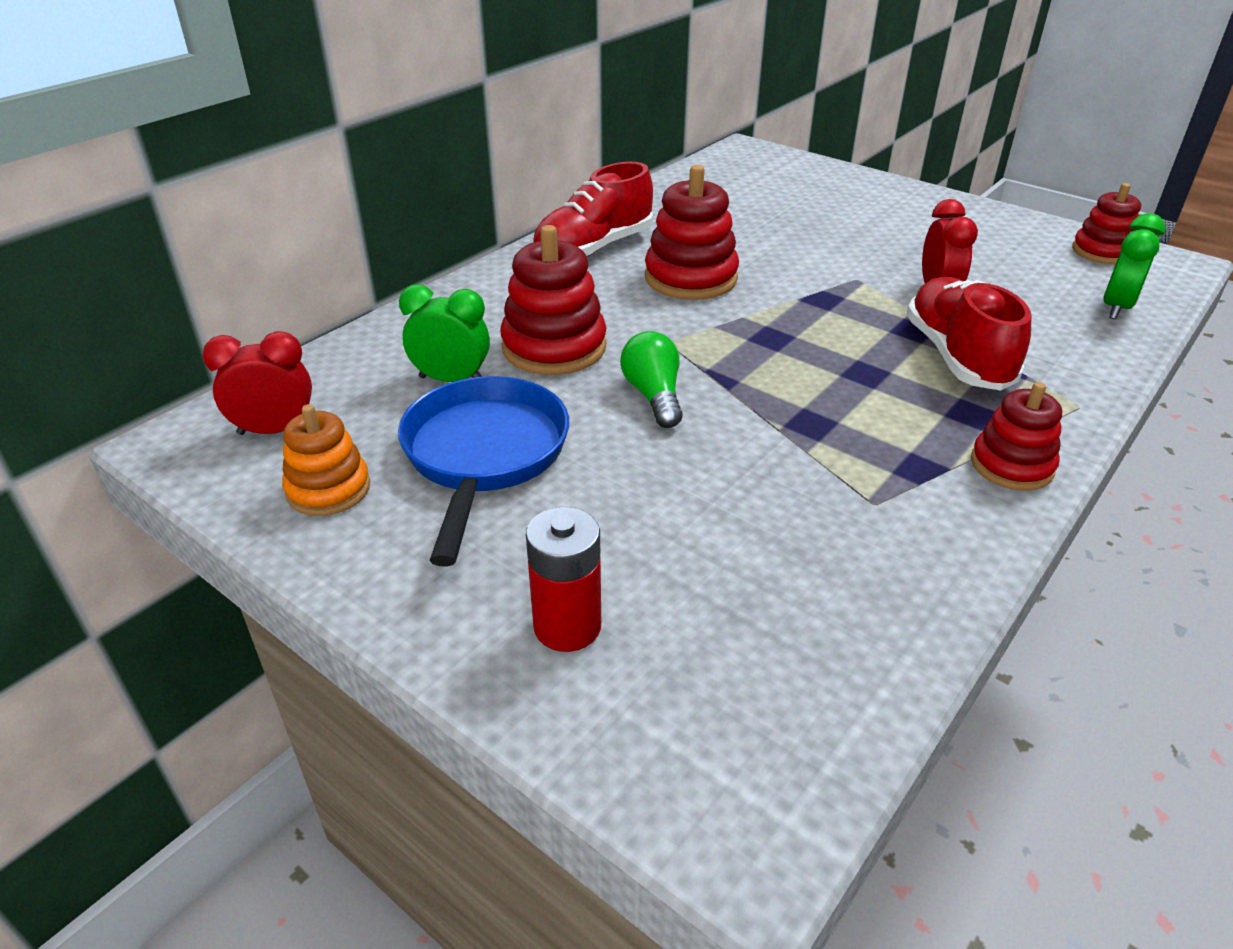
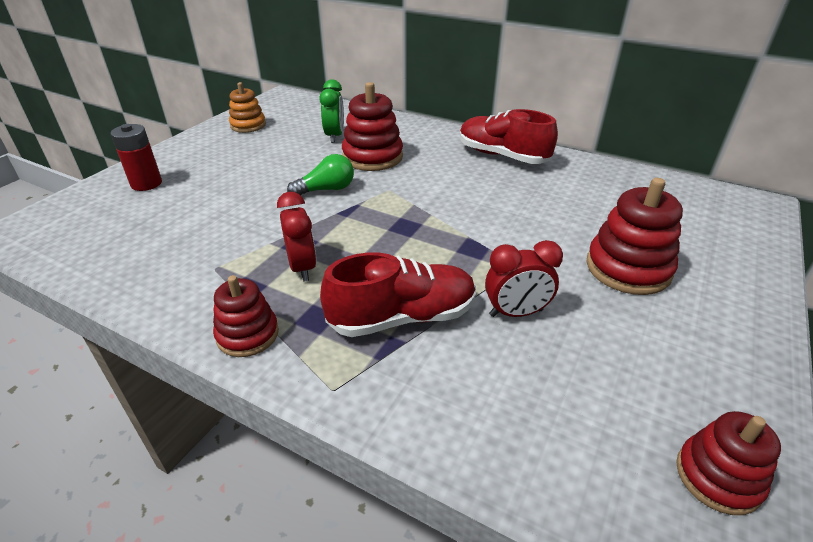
camera: 80 degrees right, 0 degrees up
(275, 431) = (290, 109): red clock -> red clock (302, 267)
(484, 455) = (270, 152): blue pan -> none
(690, 278) = (479, 192): red stacking toy -> red stacking toy (628, 268)
(1116, 308) = (550, 460): green clock -> none

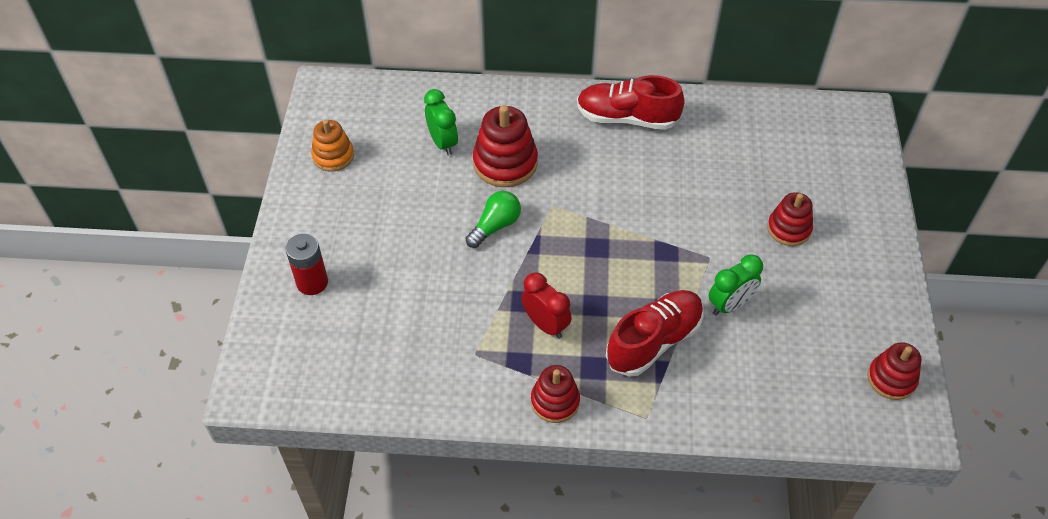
camera: 25 degrees left, 15 degrees up
(516, 313) = (729, 305): red clock -> green clock
(628, 268) = (789, 229): red stacking toy -> red stacking toy, size x0.64

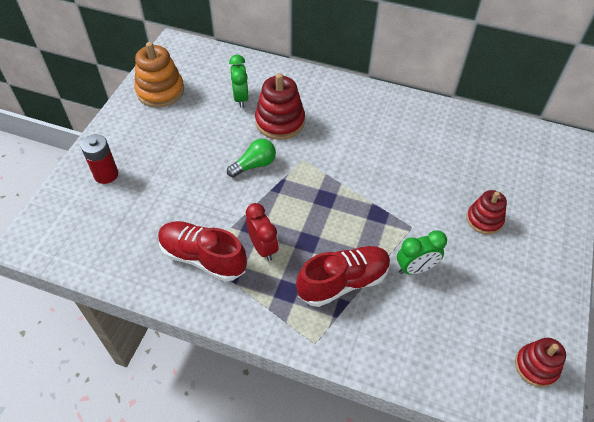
camera: 15 degrees right, 0 degrees up
(333, 156) = (160, 91): orange stacking toy -> orange stacking toy, size x1.55
(555, 401) = (246, 310): red stacking toy -> none
(627, 118) = (383, 109): red shoe -> red shoe (203, 258)

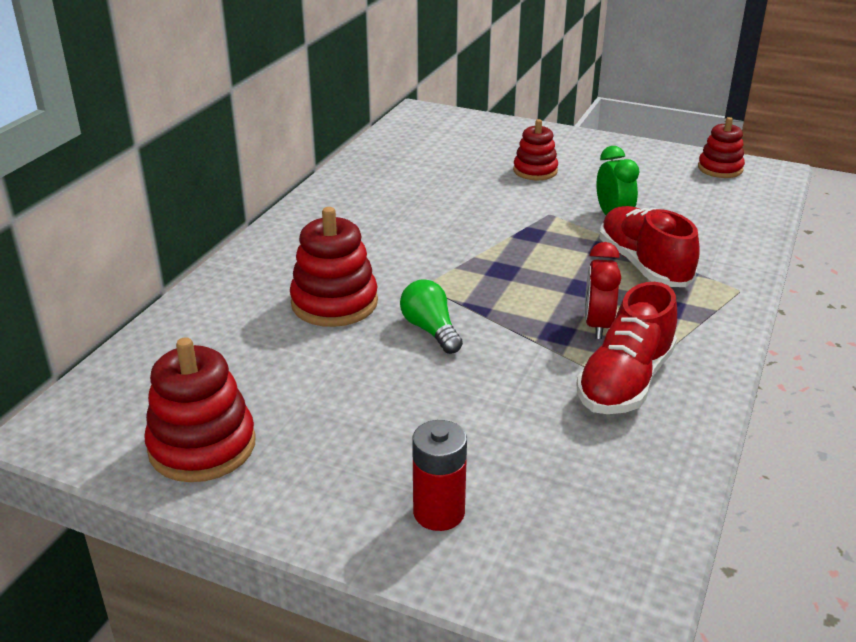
camera: 85 degrees left, 20 degrees down
(160, 91) = (202, 446): orange stacking toy -> red stacking toy
(240, 98) = (262, 342): green clock -> none
(263, 247) = (597, 325): red clock -> red clock turned 60 degrees counterclockwise

